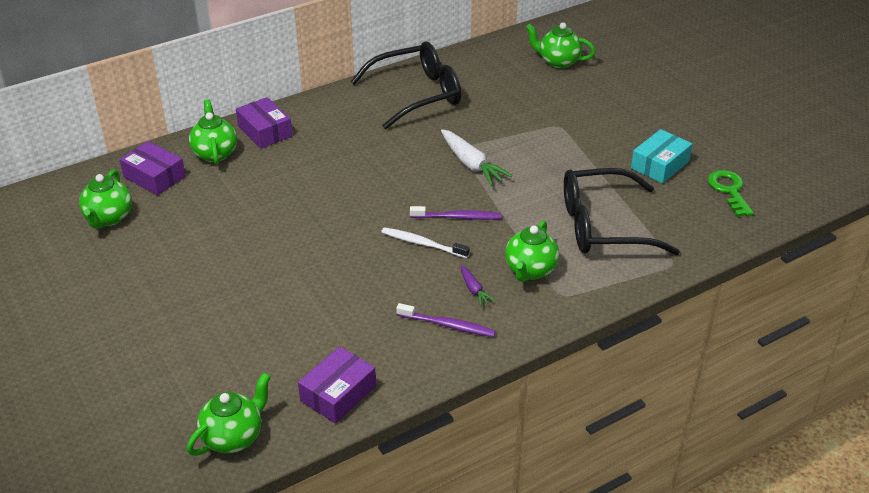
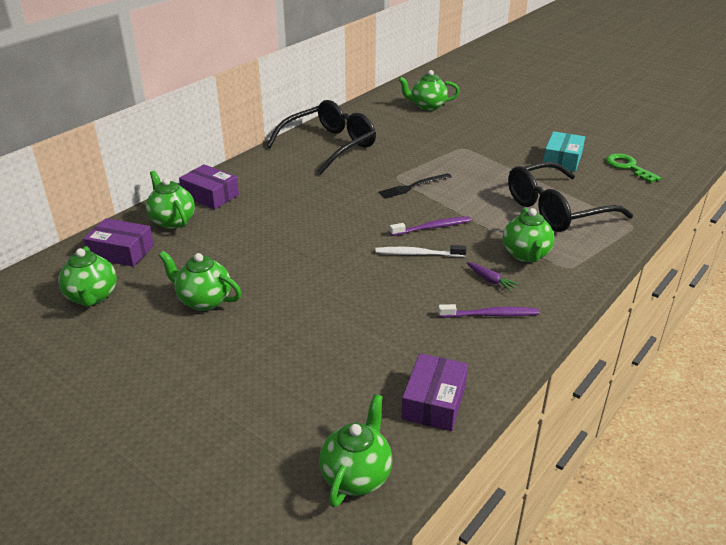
camera: 20 degrees left, 5 degrees down
(199, 245) = (204, 300): none -> green teapot
(471, 164) = (413, 186): white carrot -> black fork

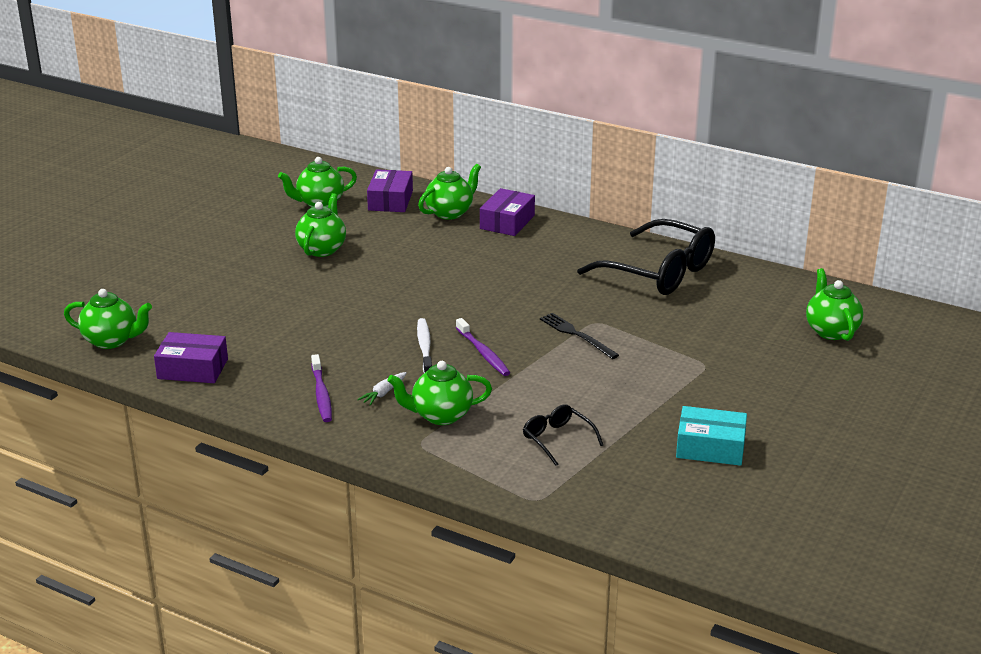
camera: 80 degrees right, 5 degrees down
(490, 280) = (383, 393): purple carrot -> white carrot
(557, 209) = (558, 440): black glasses -> black glasses, size x0.47
(628, 167) = (716, 507): green key -> none

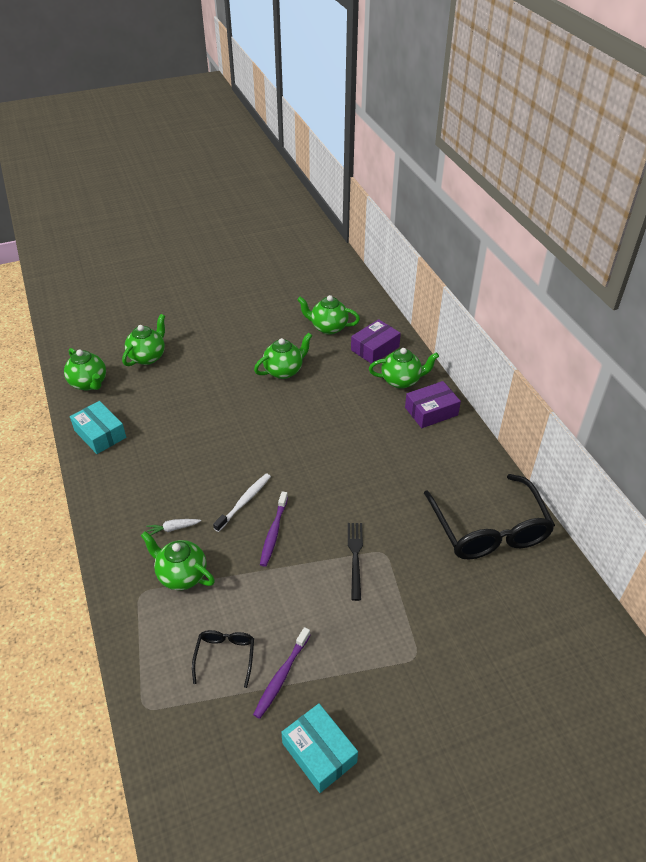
camera: 40 degrees right, 15 degrees up
(192, 369) = (100, 434): purple box -> turquoise box
(321, 394) = (139, 504): purple toothbrush -> purple toothbrush (282, 676)
(831, 331) = (565, 692): green teapot -> green teapot (148, 357)

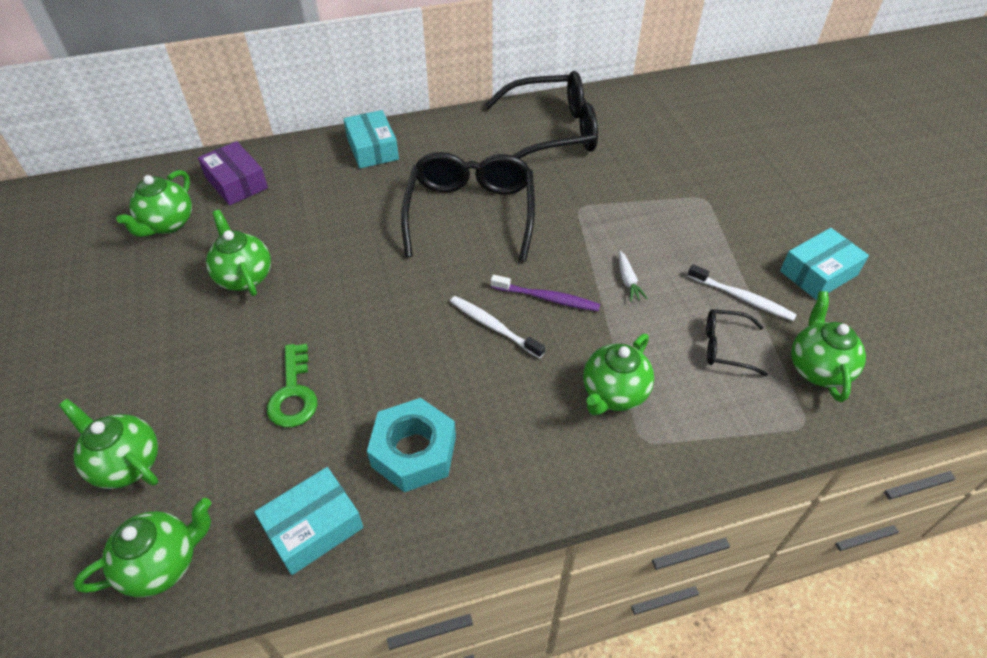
camera: 85 degrees left, 5 degrees up
(144, 470) = (414, 451): none -> turquoise nut
(173, 528) = (534, 406): white carrot -> white carrot (628, 280)
(190, 410) = (293, 393): none -> green key
(282, 676) = (741, 298): purple toothbrush -> white toothbrush
(355, 557) = (585, 230): black fork -> none
(363, 479) = (470, 214): none -> black glasses
(401, 381) = (310, 166): green teapot -> green teapot (817, 368)
(431, 411) = (372, 149): purple box -> turquoise box

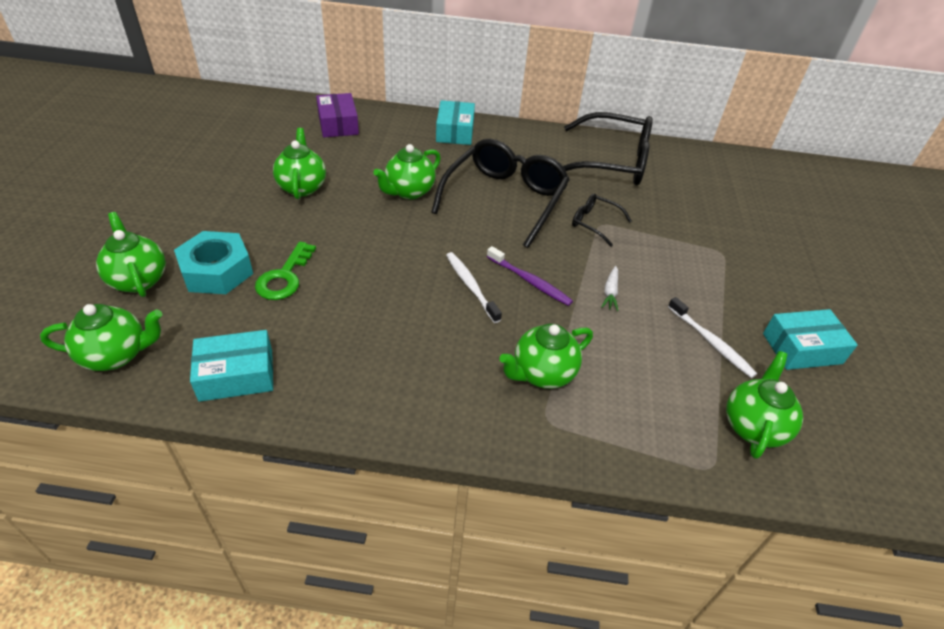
camera: 20 degrees right, 5 degrees down
(168, 224) = (272, 136): green teapot -> green teapot (409, 191)
(414, 451) = (347, 352): turquoise nut -> turquoise nut (217, 271)
(726, 347) = (671, 376): black glasses -> black glasses (595, 223)

